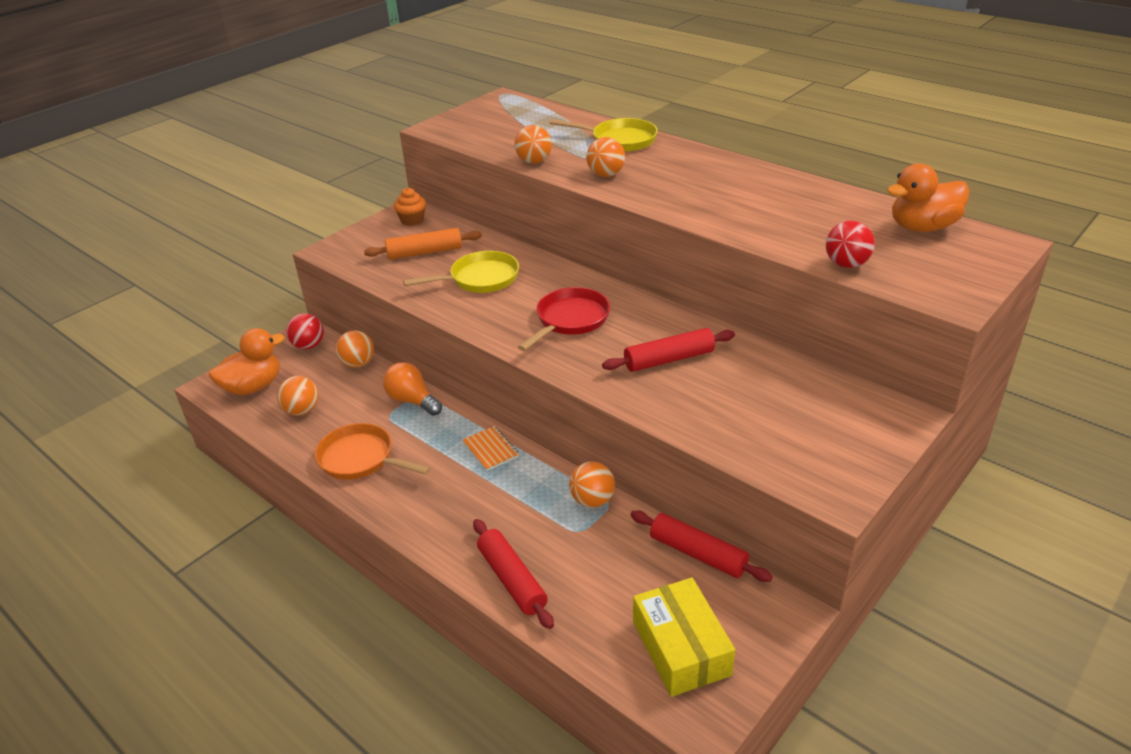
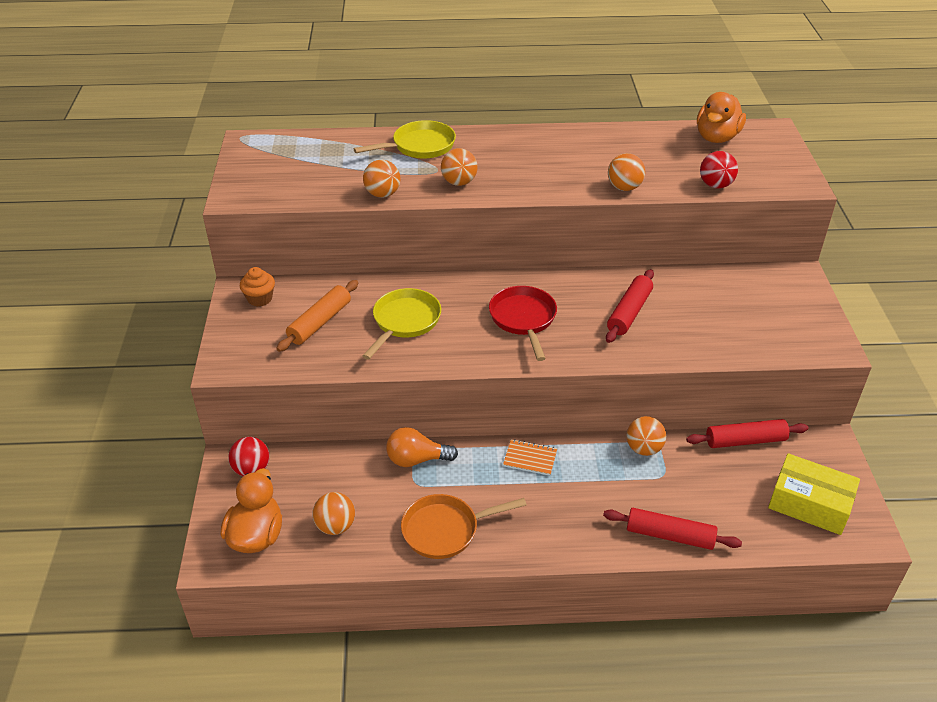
camera: 45 degrees left, 5 degrees up
(358, 364) = (323, 458): orange ball -> orange ball (624, 187)

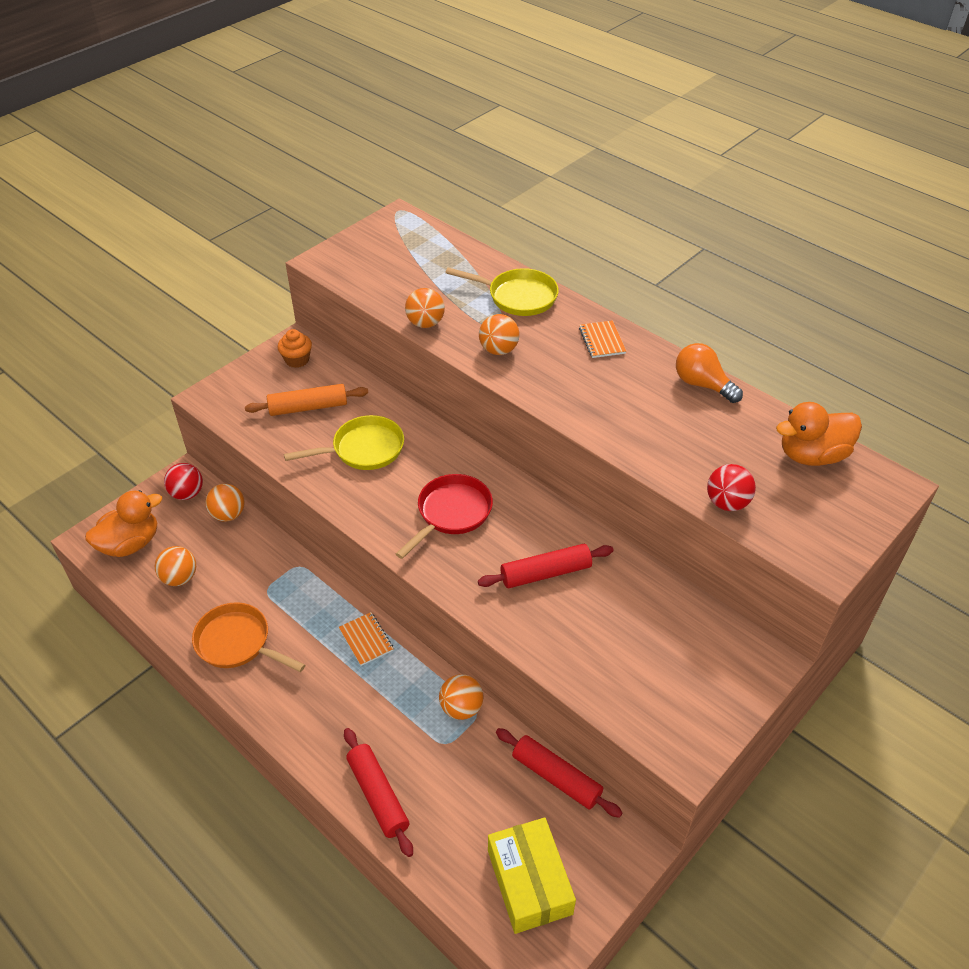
camera: 45 degrees right, 5 degrees up
(416, 459) = (291, 573): orange light bulb -> orange light bulb (702, 384)
(514, 143) = (602, 340): none -> orange notebook
(624, 187) = (632, 447): orange ball -> orange ball (228, 514)

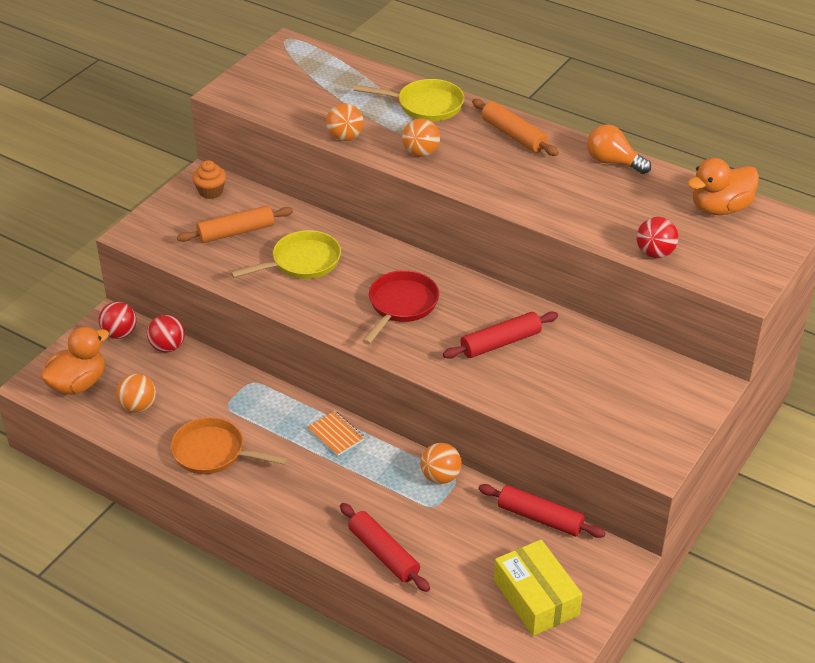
camera: 10 degrees left, 5 degrees down
(228, 514) = (168, 347): orange ball -> red ball
(602, 340) = (513, 135): orange notebook -> orange rolling pin

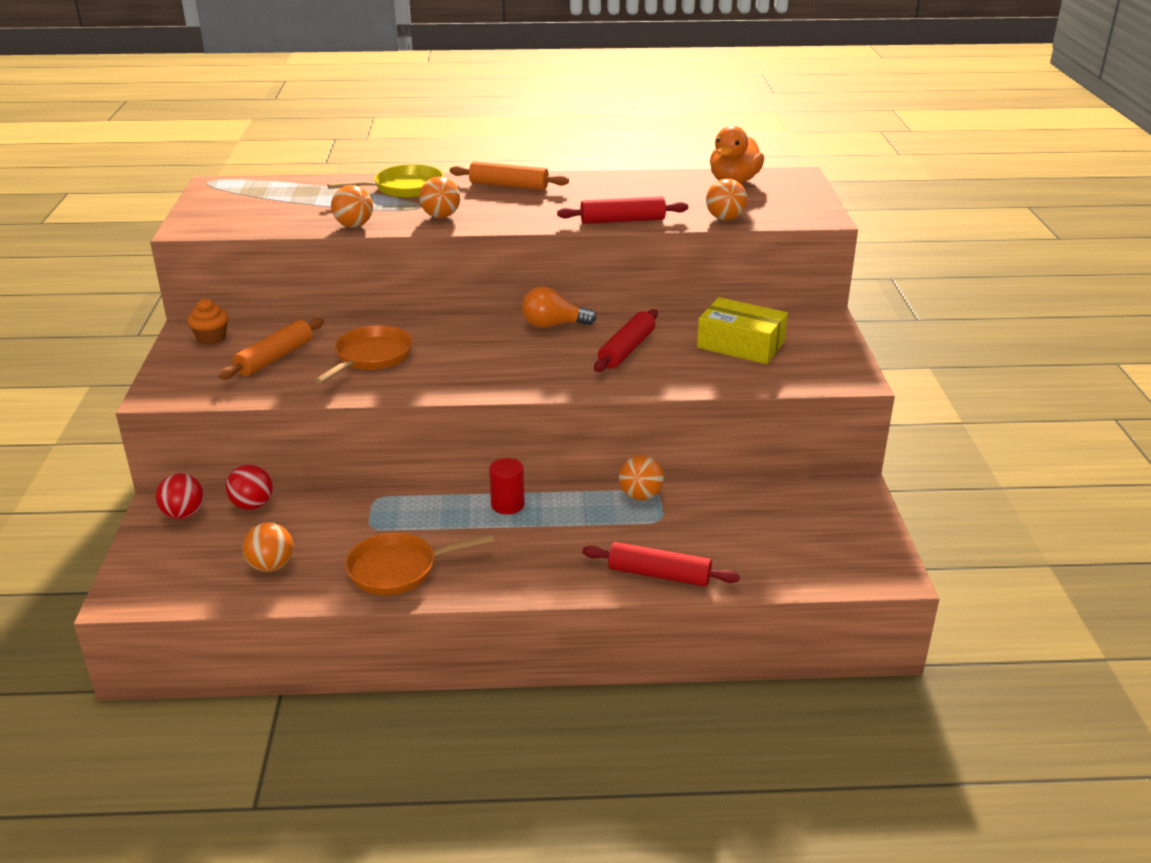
camera: 35 degrees left, 10 degrees down
(78, 384) = (177, 575): orange duck -> none
(302, 262) = (371, 357): yellow pan -> orange pan
(336, 434) = (507, 505): orange notebook -> red cylinder
(401, 305) = (506, 355): red pan -> none
(536, 598) = (825, 545): yellow box -> yellow box (740, 345)
(540, 518) = (758, 488): red rolling pin -> red rolling pin (622, 220)
(613, 162) = (614, 179): orange light bulb -> orange light bulb (553, 325)
(655, 253) = (725, 218): red ball -> orange ball

